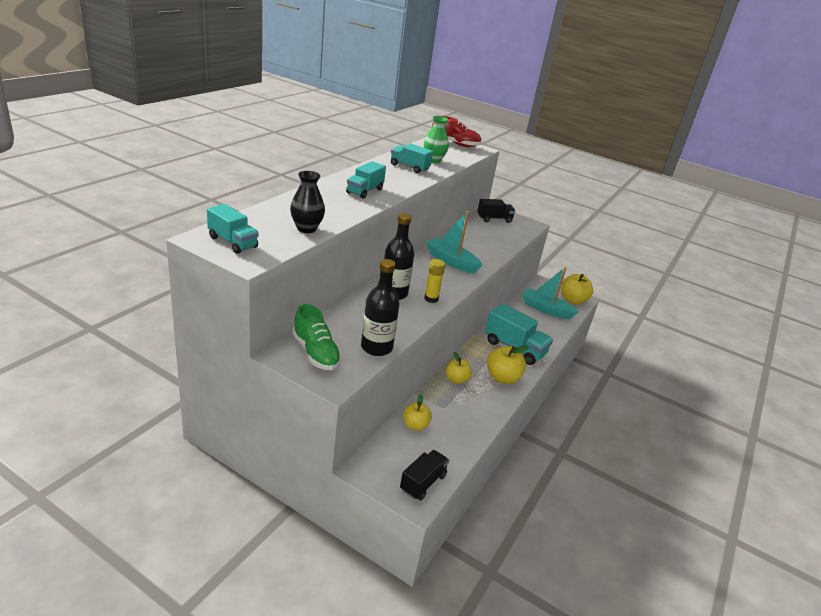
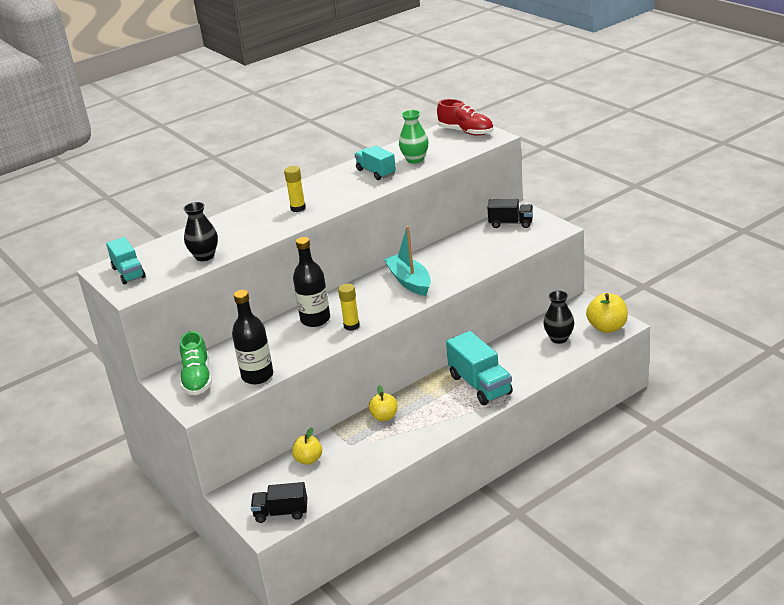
camera: 30 degrees right, 0 degrees up
(365, 191) = (298, 208): turquoise truck -> yellow glue stick
(423, 483) = (281, 513): black truck -> black truck turned 150 degrees counterclockwise
(502, 378) = (439, 418): yellow apple -> none
(546, 309) = (559, 338): turquoise boat -> black vase

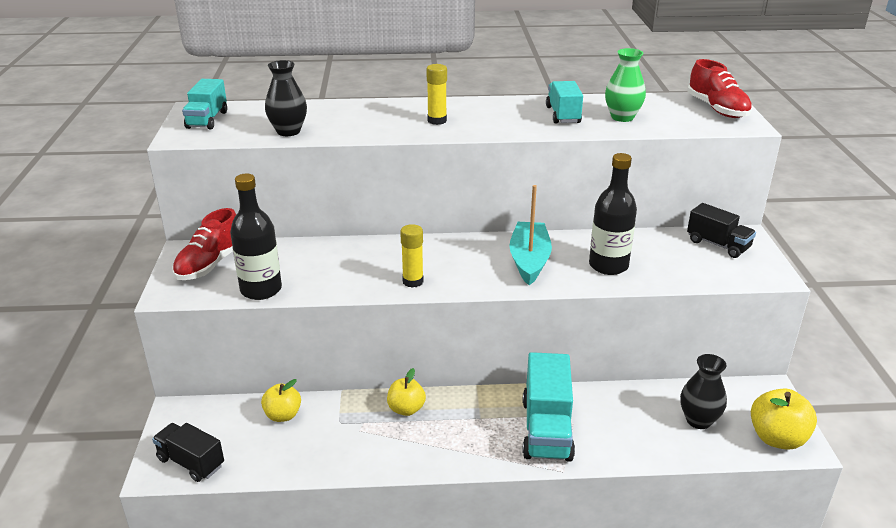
camera: 30 degrees right, 0 degrees up
(197, 378) = (210, 264): green shoe -> red shoe
(315, 319) = (387, 257): black bottle -> black bottle (608, 266)

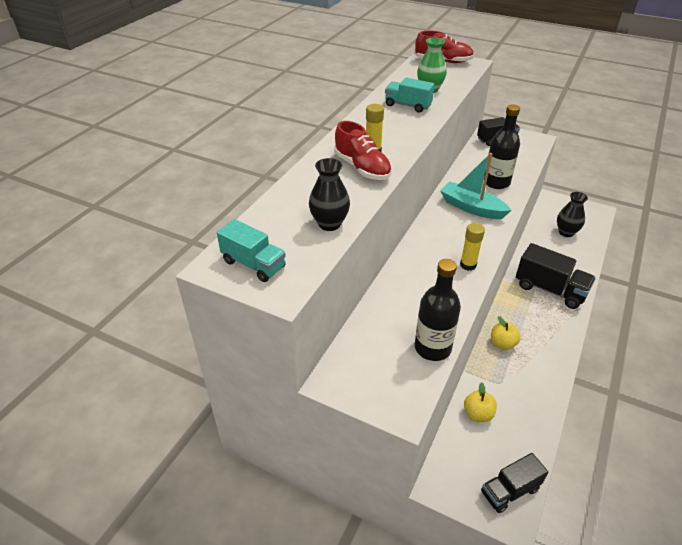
camera: 60 degrees left, 10 degrees up
(210, 264) = (369, 370): red shoe -> red shoe (362, 168)
(546, 429) = (550, 289): turquoise truck -> black truck
(777, 438) = (590, 215): yellow apple -> none

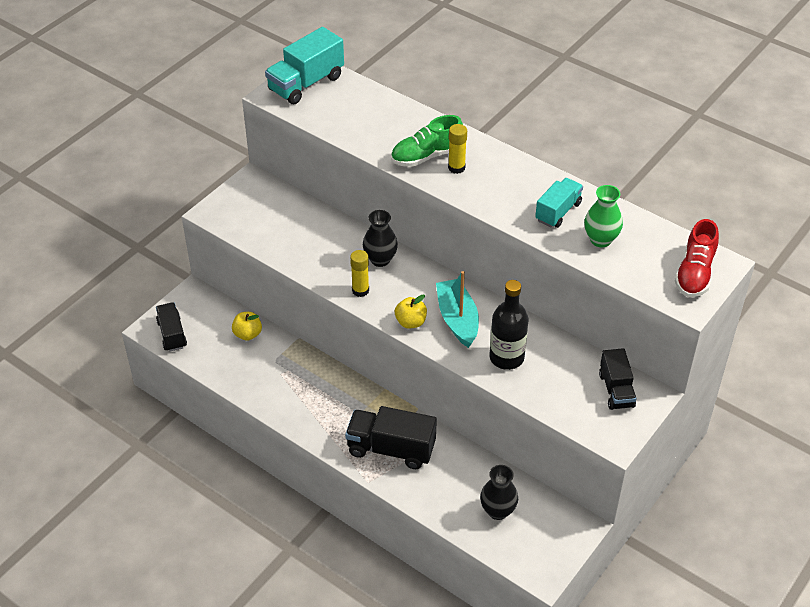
camera: 100 degrees right, 5 degrees up
(253, 264) = (306, 83): turquoise truck -> turquoise truck, size x1.56
(329, 224) = (344, 126): black vase -> black vase (380, 259)
(362, 168) = (426, 156): red shoe -> green shoe
(432, 348) = (264, 241): black bottle -> none
(472, 208) = (457, 319): turquoise boat -> turquoise boat turned 60 degrees counterclockwise
(502, 344) = (322, 377): yellow apple -> yellow apple (410, 322)
(550, 289) = (391, 449): black truck -> black truck turned 60 degrees clockwise

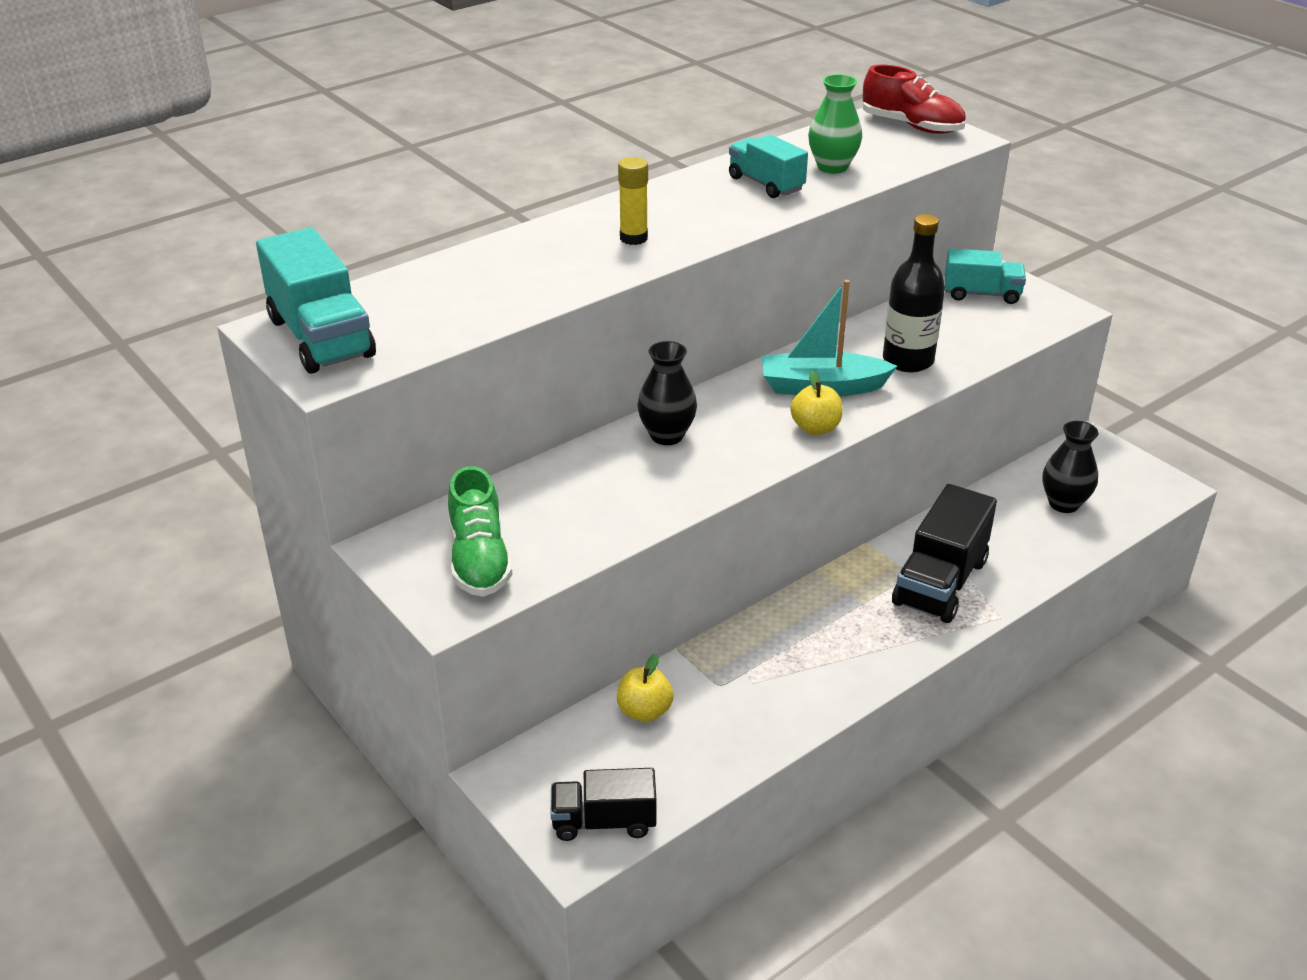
camera: 75 degrees left, 10 degrees down
(360, 290) = (729, 465): yellow glue stick -> none
(426, 156) = (592, 257): green shoe -> green shoe (479, 559)
(616, 390) = (981, 294): black truck -> turquoise truck

